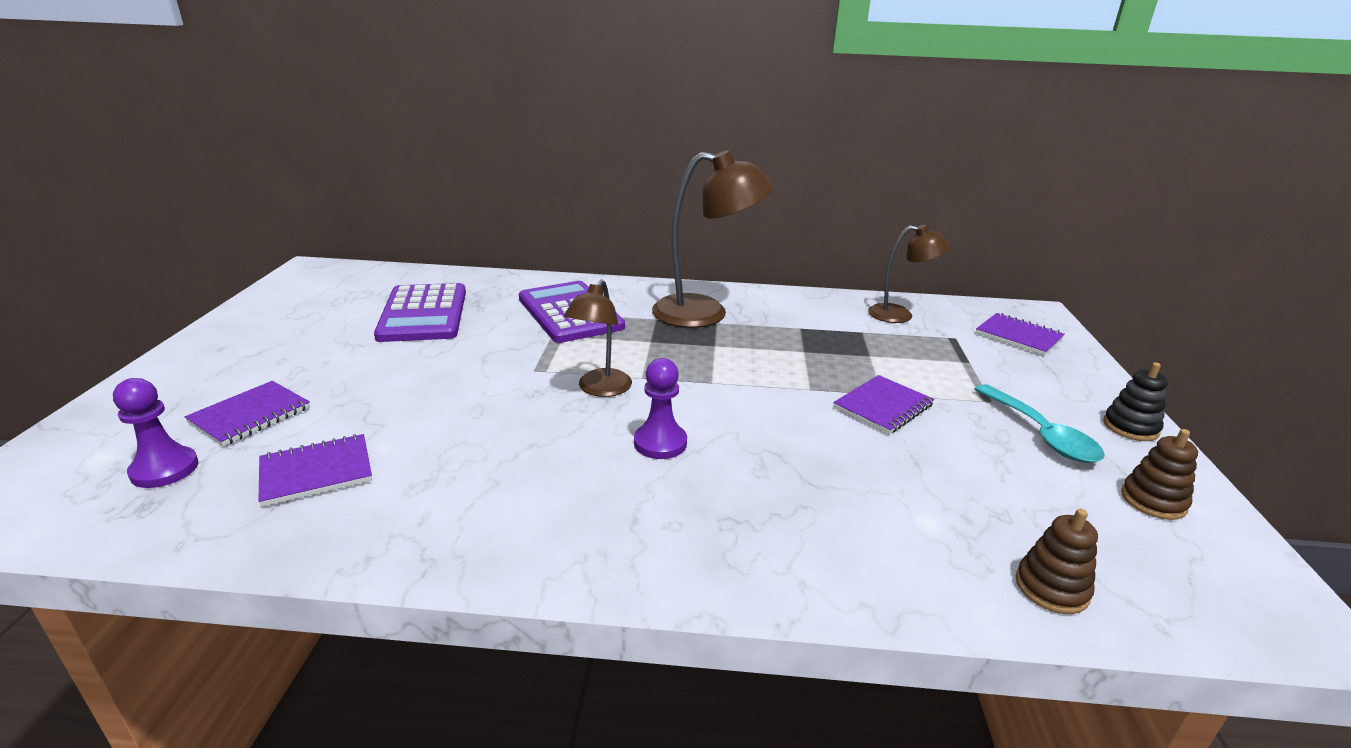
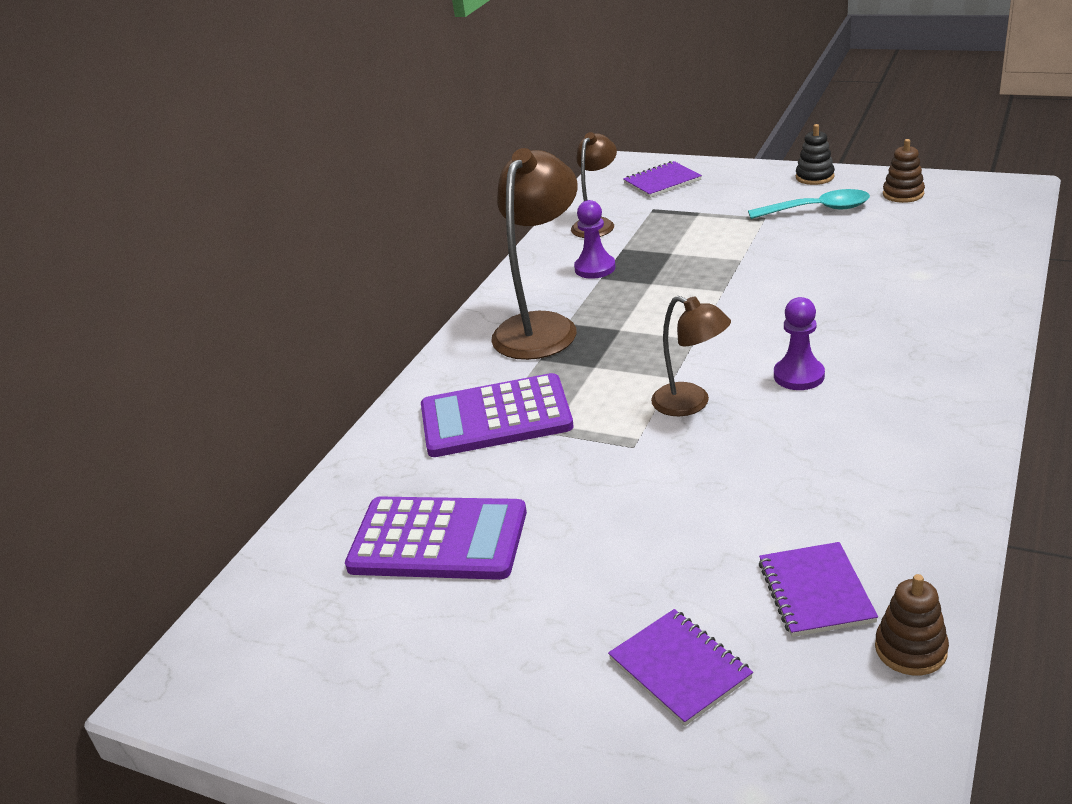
camera: 65 degrees left, 5 degrees up
(164, 469) = (792, 722): purple pawn -> purple pawn (595, 268)
(883, 407) = (763, 263): purple notebook -> none
(1051, 588) = (989, 248): brown stacking toy -> brown stacking toy (910, 649)

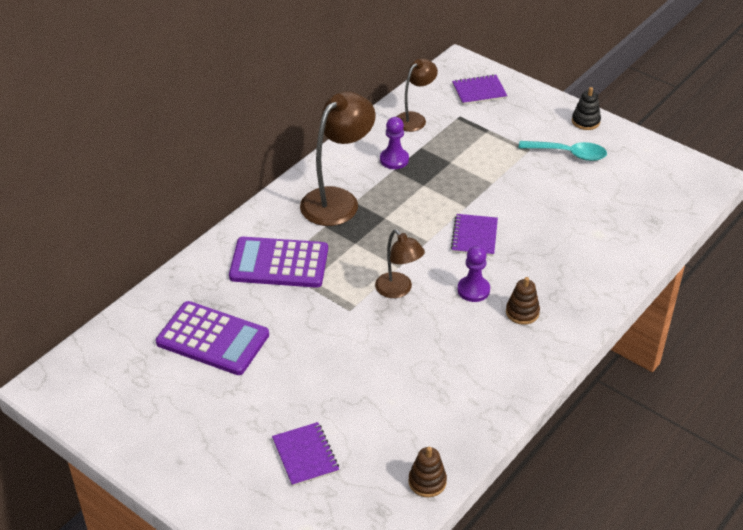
camera: 10 degrees right, 10 degrees up
(815, 592) = (398, 435): purple notebook -> purple notebook (474, 236)
(903, 194) = (634, 158): brown stacking toy -> brown stacking toy (522, 312)

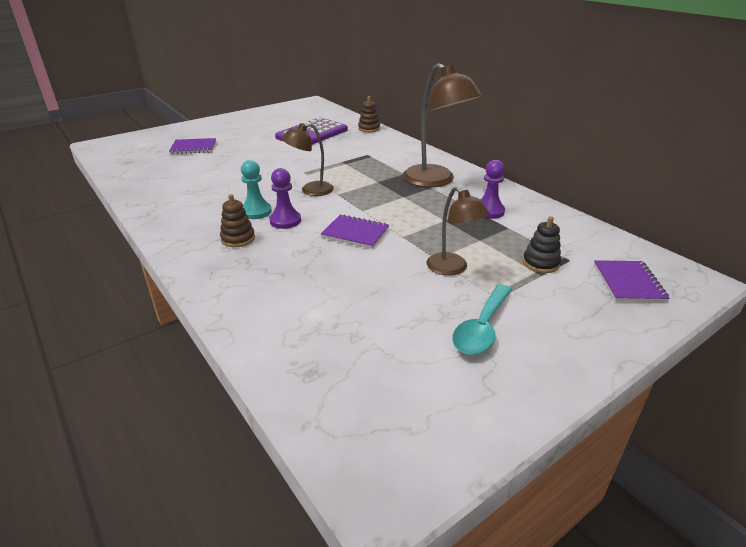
camera: 105 degrees right, 10 degrees down
(279, 263) = (370, 155): purple calculator -> none
(414, 118) = (562, 231): brown lamp -> brown lamp (452, 269)
(427, 481) = (126, 176): brown stacking toy -> brown stacking toy (369, 128)
(465, 318) = (256, 211): none -> turquoise pawn
(585, 121) = (563, 366): black stacking toy -> black stacking toy (540, 263)

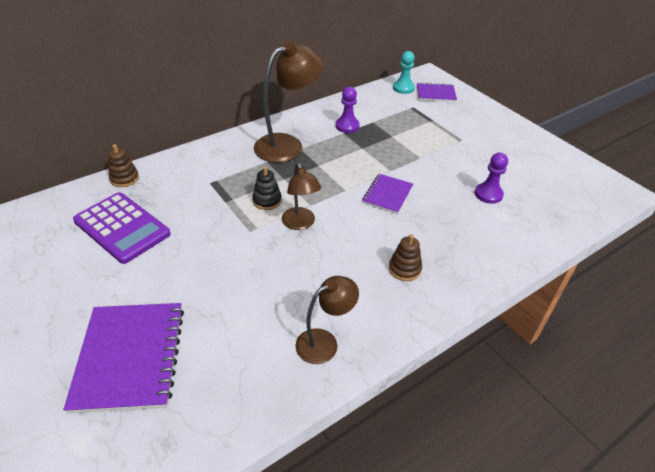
camera: 90 degrees left, 10 degrees up
(193, 148) = (130, 357): purple notebook -> purple notebook, size x1.79
(256, 211) = (348, 261): turquoise pawn -> turquoise pawn (403, 88)
(285, 221) = (367, 238): purple pawn -> purple pawn (488, 194)
(452, 269) = (433, 152): brown lamp -> brown lamp (324, 342)
(482, 328) = (494, 149): turquoise spoon -> none
(540, 263) = (419, 117): black stacking toy -> black stacking toy (267, 200)

